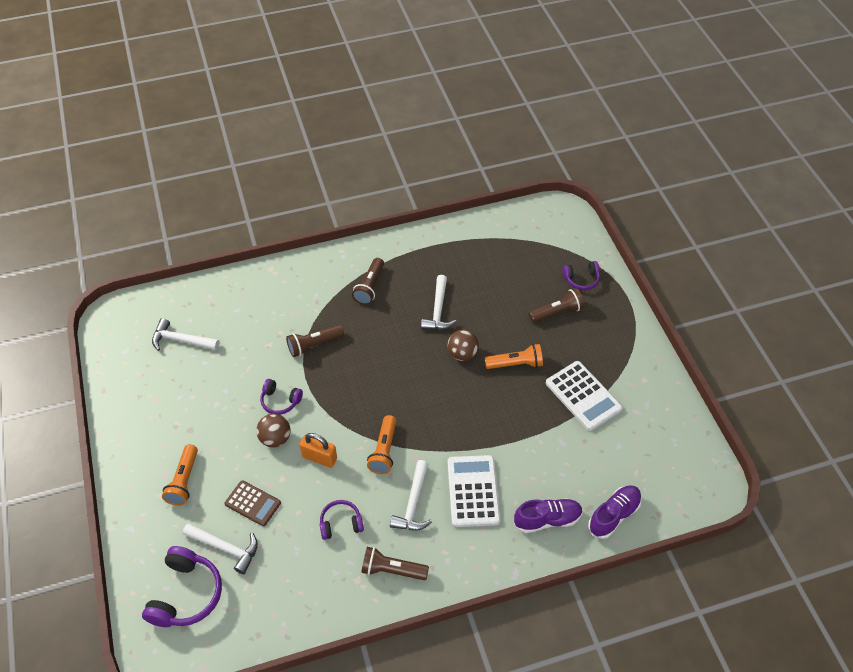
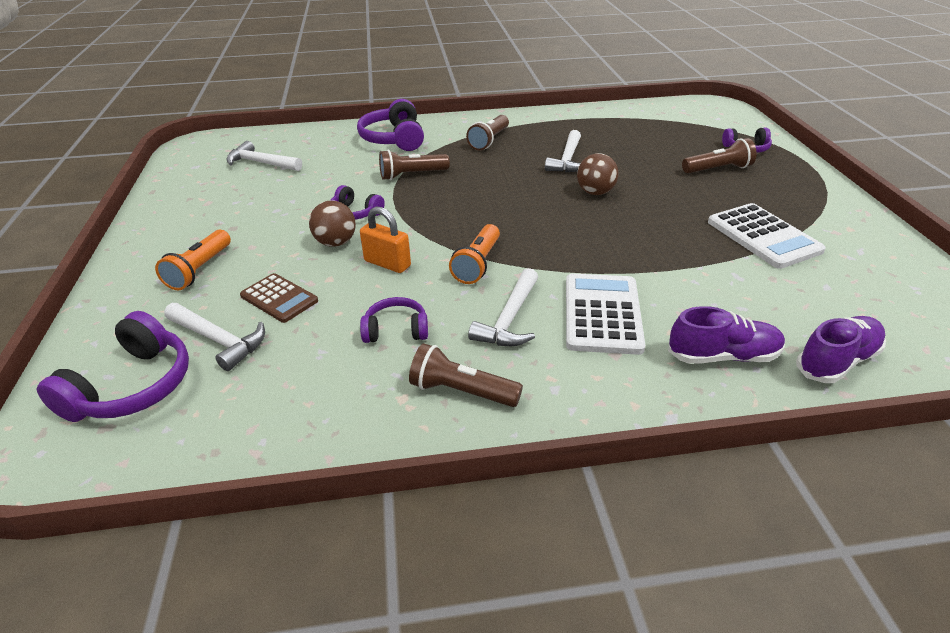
camera: 10 degrees right, 15 degrees down
(287, 292) = (394, 139): none -> purple headphones
(515, 364) = (665, 204): orange flashlight -> none

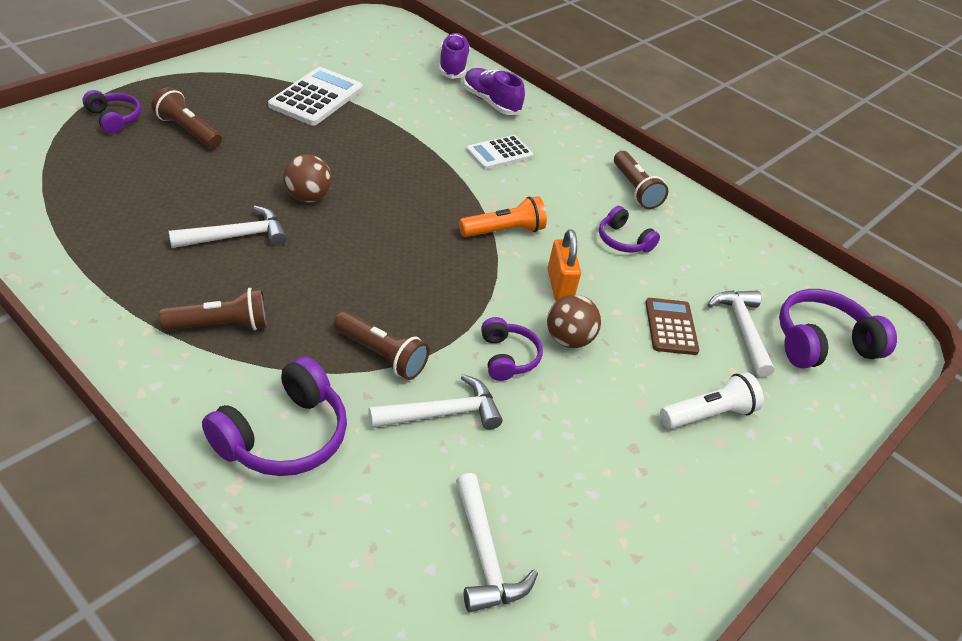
camera: 135 degrees left, 5 degrees up
(200, 270) = (708, 414): orange flashlight -> white flashlight
(510, 319) = (550, 192): white hammer -> white hammer (442, 413)
(602, 314) = (499, 153): white calculator -> white calculator, size x0.65
(836, 361) = (453, 66): purple shoe -> purple shoe turned 75 degrees clockwise

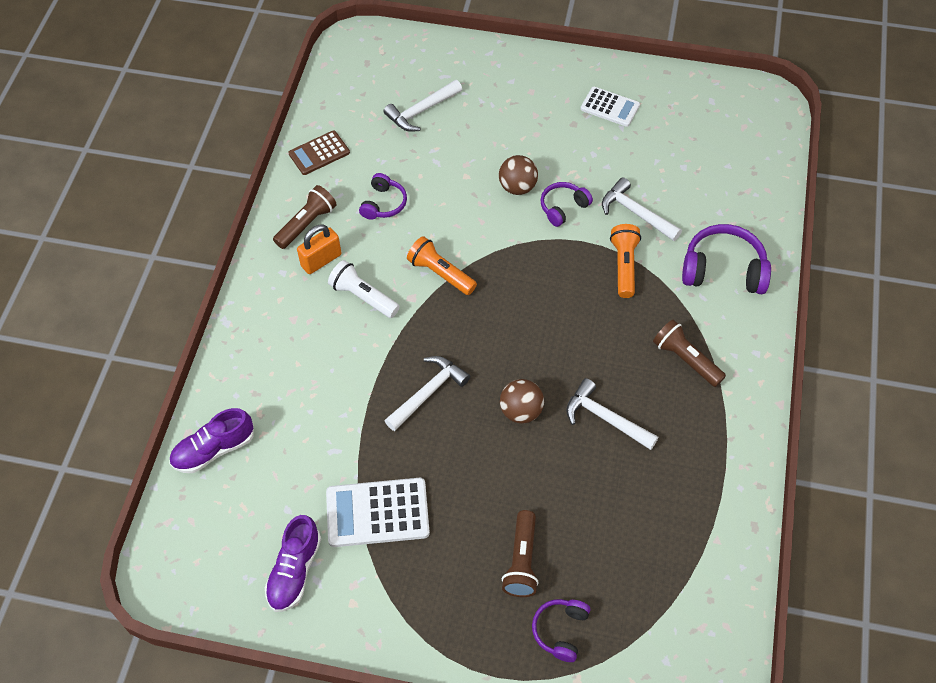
camera: 115 degrees left, 15 degrees up
(382, 355) = (624, 266): brown flashlight -> orange flashlight
(485, 554) = (700, 150): white hammer -> white hammer (428, 392)
(491, 102) = (257, 382): purple shoe -> purple shoe (294, 571)
(499, 153) = (338, 331): white calculator -> white calculator (610, 107)
(559, 285) = (470, 215): orange padlock -> orange padlock (321, 260)
(671, 327) = (454, 145): brown calculator -> brown calculator (319, 153)
(708, 414) = (515, 102): white flashlight -> white flashlight (363, 297)
(822, 343) = (396, 72): purple headphones -> none

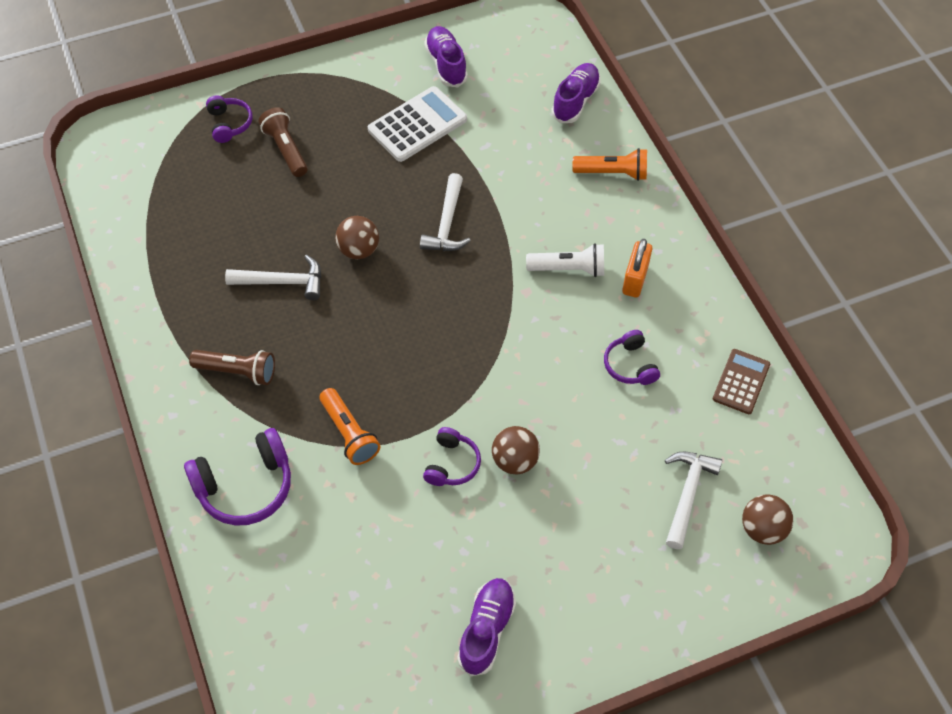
camera: 145 degrees right, 0 degrees up
(306, 224) = (681, 305): brown flashlight -> none
(394, 71) = (762, 529): none -> brown ball
(440, 273) = (519, 327): orange flashlight -> orange flashlight (613, 173)
(610, 107) = (486, 630): white calculator -> purple shoe
(636, 213) = (372, 502): white hammer -> none

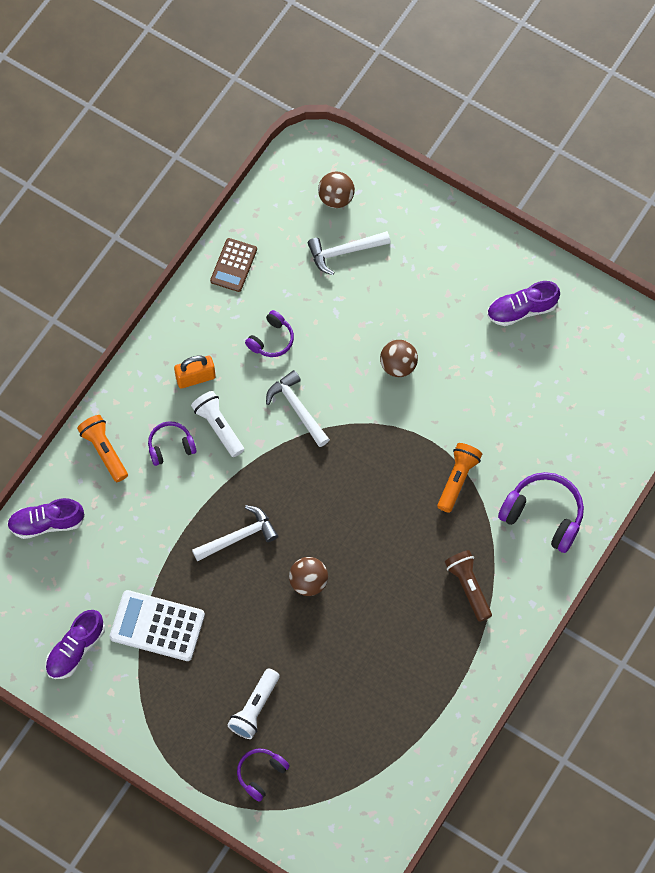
camera: 125 degrees left, 10 degrees up
(282, 282) = (375, 614): white hammer -> white hammer (297, 408)
(285, 150) = (255, 708): brown flashlight -> white flashlight
(452, 464) = (430, 401): purple headphones -> purple headphones (170, 446)
(741, 382) = (233, 265): brown calculator -> brown calculator turned 60 degrees counterclockwise

